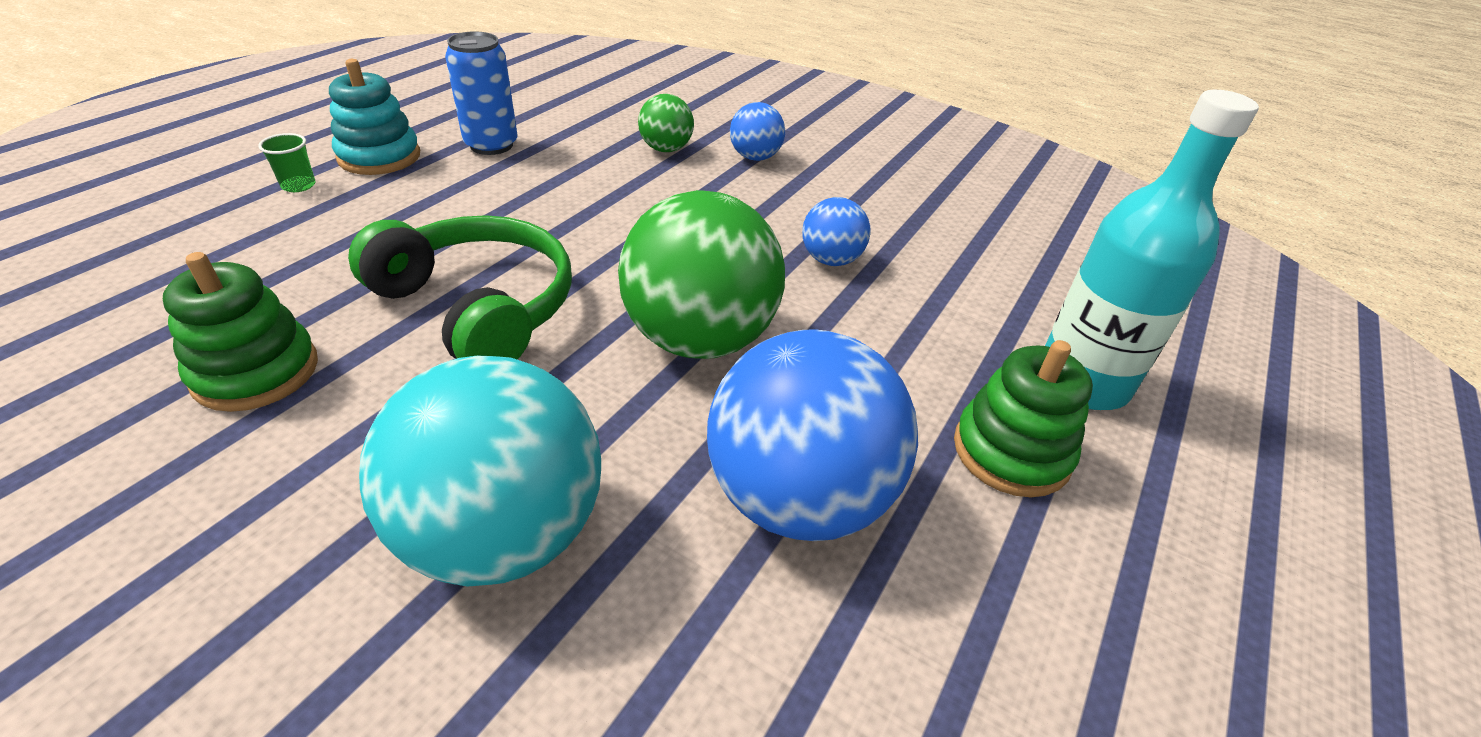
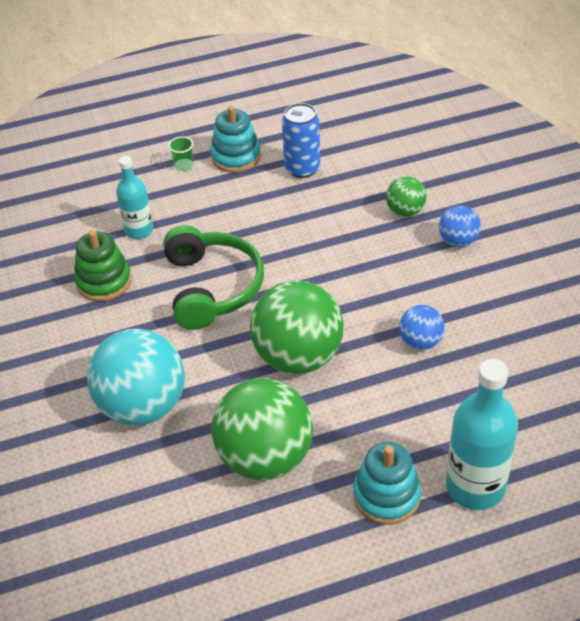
camera: 45 degrees right, 5 degrees up
(276, 280) = (139, 230): none -> turquoise bottle
(799, 498) = (265, 458): blue ball -> green ball
(1011, 452) = (386, 496): green stacking toy -> turquoise stacking toy

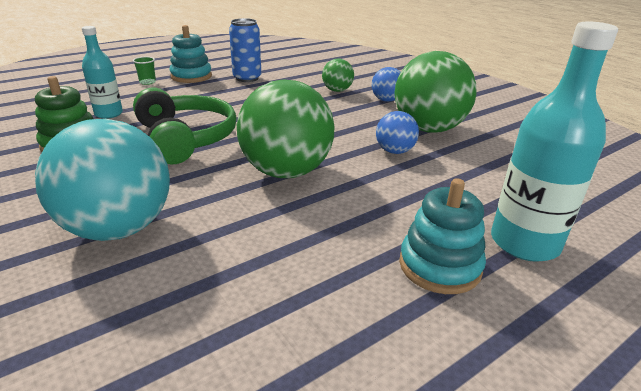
camera: 20 degrees left, 15 degrees down
(265, 458) = (282, 253): green ball -> green ball (428, 129)

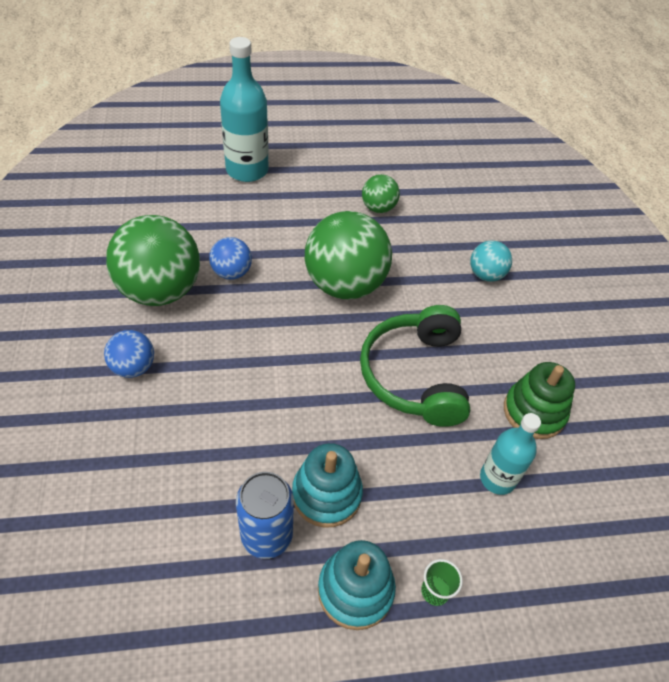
camera: 155 degrees left, 20 degrees up
(119, 228) = (486, 275): turquoise ball -> turquoise ball, size x0.49
(337, 90) = (168, 424): green ball -> green ball (378, 208)
(439, 266) = (310, 178): turquoise stacking toy -> turquoise stacking toy (326, 494)

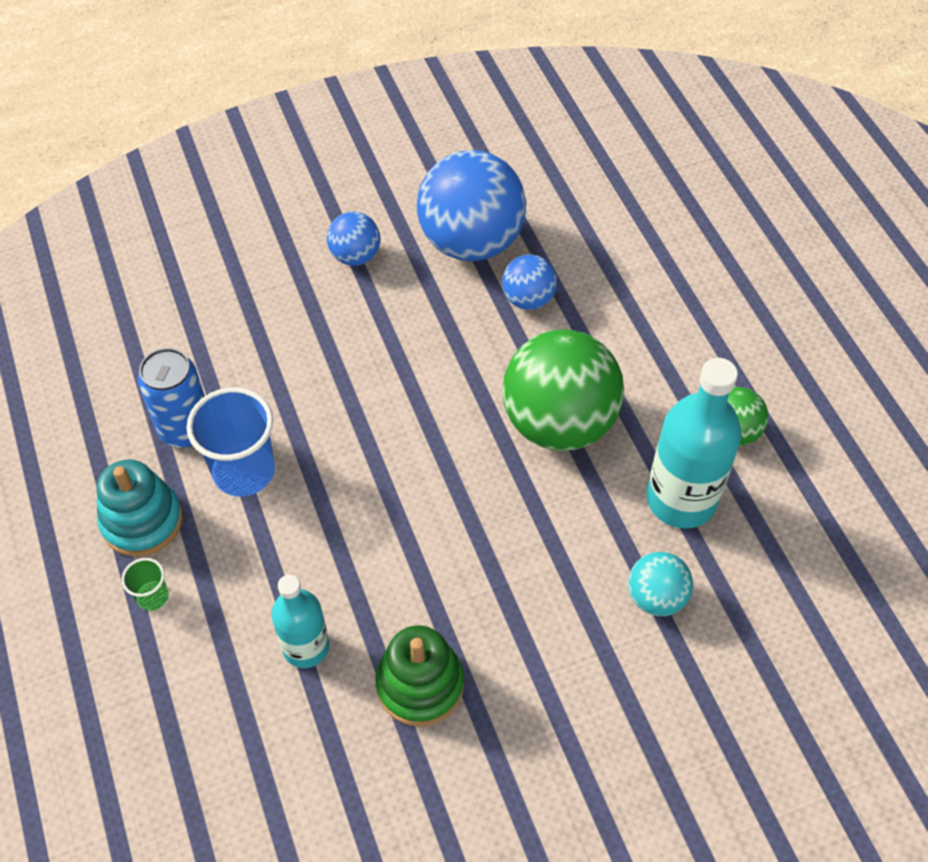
camera: 80 degrees right, 5 degrees up
(160, 290) = (471, 242): green ball -> blue ball
(247, 170) = (728, 260): turquoise bottle -> turquoise bottle (681, 499)
(326, 494) = (244, 471): turquoise stacking toy -> blue cup
(415, 375) = (434, 531): green headphones -> none

